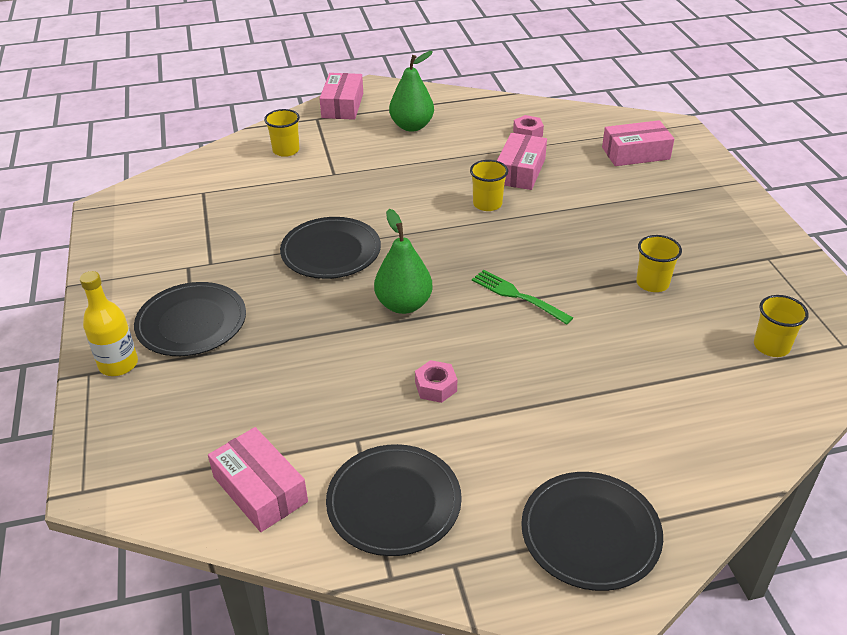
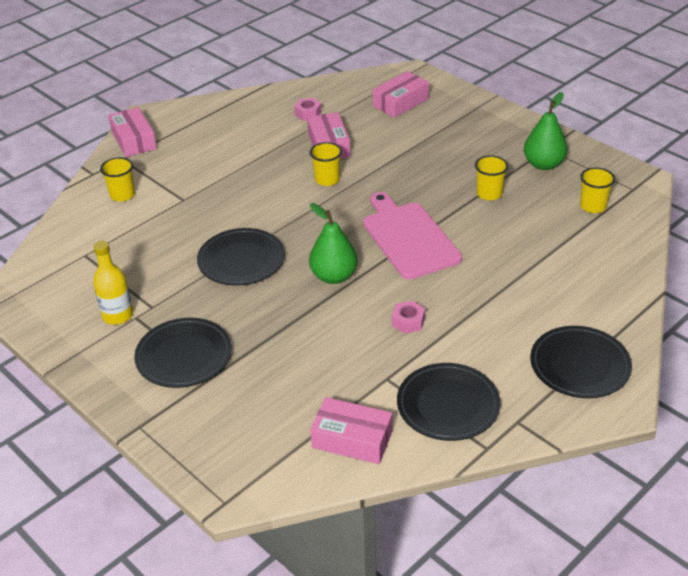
camera: 30 degrees left, 0 degrees up
(118, 364) = (157, 409): yellow bottle -> yellow bottle (118, 315)
(412, 126) = (210, 138): green pear -> green pear (543, 164)
(518, 296) = (409, 238): green fork -> pink cutting board

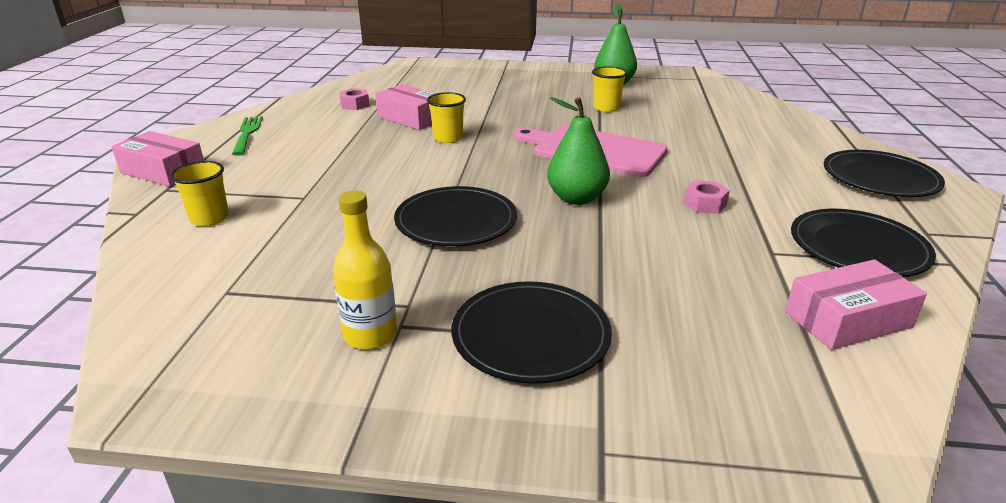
camera: 40 degrees left, 10 degrees down
(209, 121) = (247, 134): none -> green fork
(400, 102) = (434, 80): pink box -> none
(593, 206) = (692, 93): yellow cup -> none

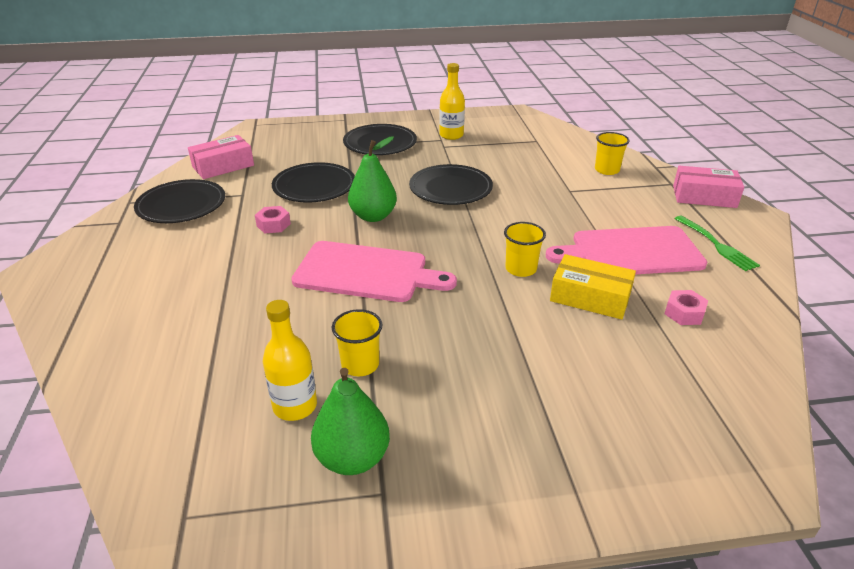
camera: 165 degrees right, 5 degrees up
(333, 137) = (631, 252): none -> pink cutting board
(411, 118) = (590, 297): pink box -> yellow box
(649, 98) = (295, 406): none -> yellow bottle
(880, 178) = (95, 275): black plate -> black plate (314, 186)

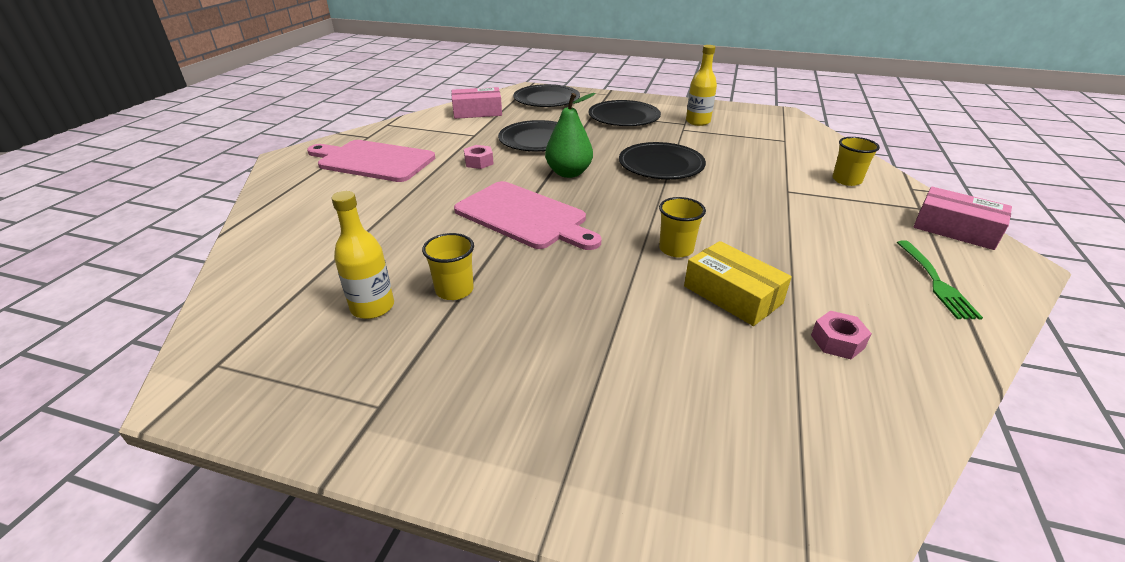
camera: 25 degrees right, 0 degrees up
(181, 205) = (422, 133): black plate -> black plate (546, 99)
(352, 458) = (380, 366): green pear -> none
(631, 252) = (816, 263): pink cutting board -> pink cutting board (373, 161)

